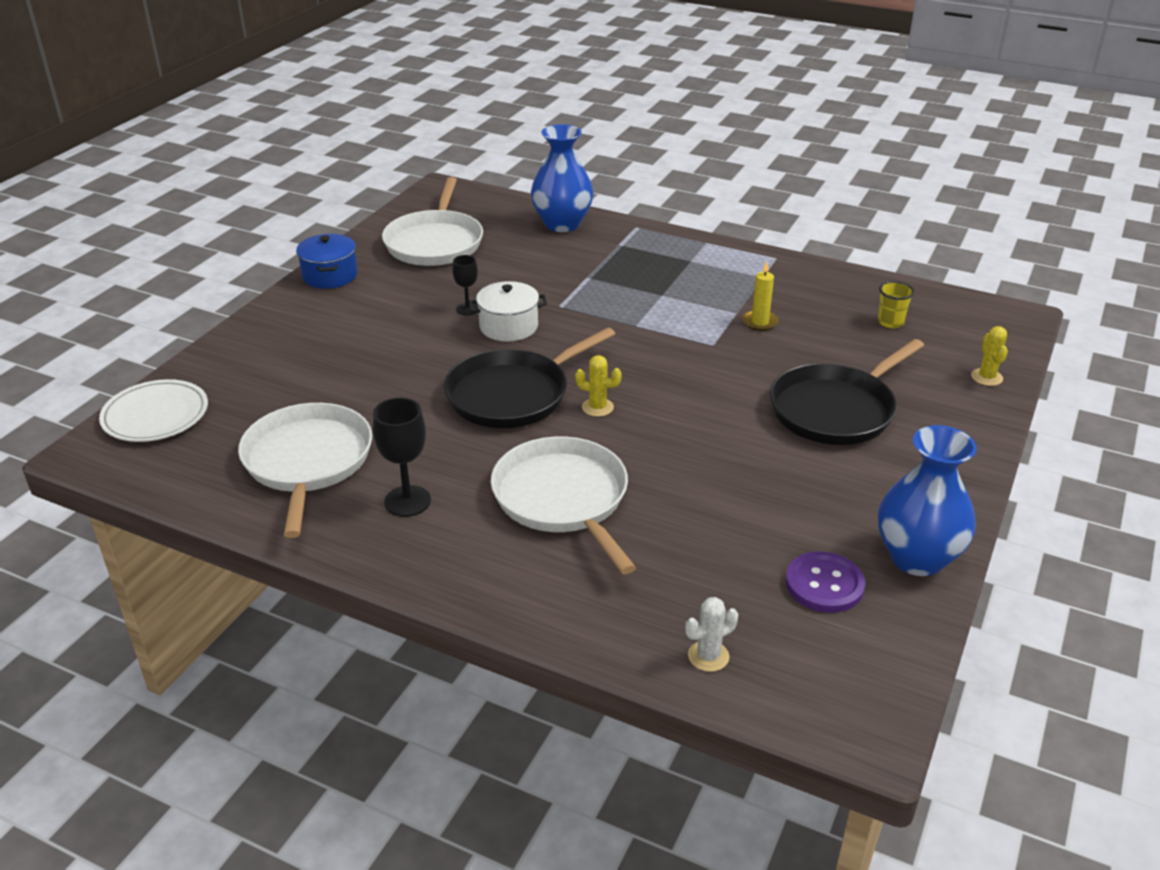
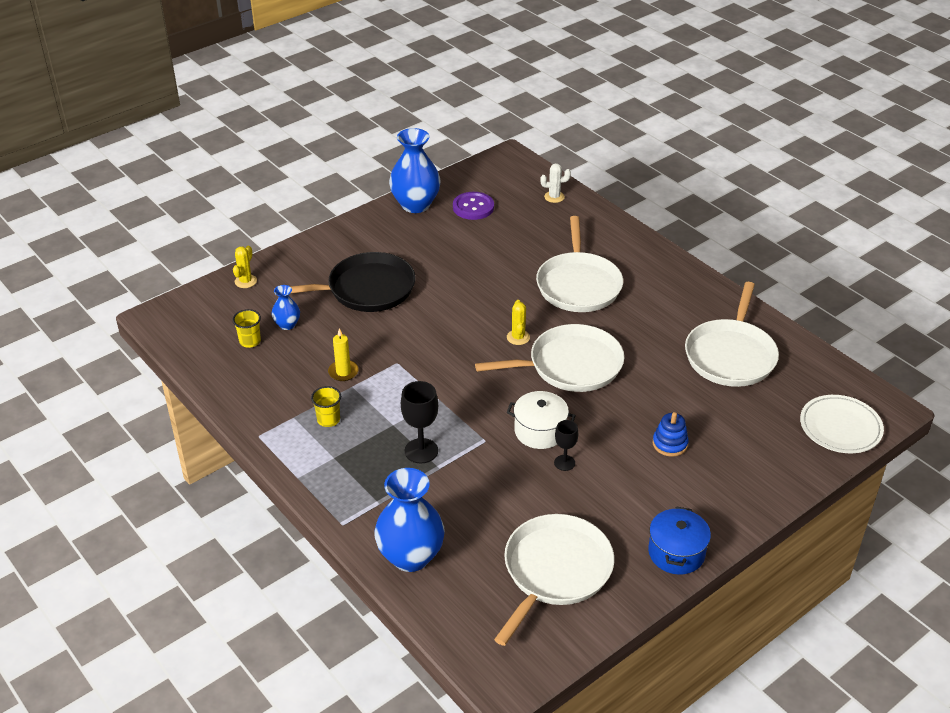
camera: 155 degrees left, 5 degrees up
(361, 350) = (670, 444): none -> blue stacking toy
(407, 501) = (672, 310): black goblet -> black goblet (421, 451)
(513, 394) = (570, 365): black pan -> white pan
(597, 407) = (518, 337): yellow cactus -> yellow cactus turned 45 degrees clockwise
(727, 283) = (328, 420): none -> yellow cup
(875, 347) = (287, 324): none -> blue vase

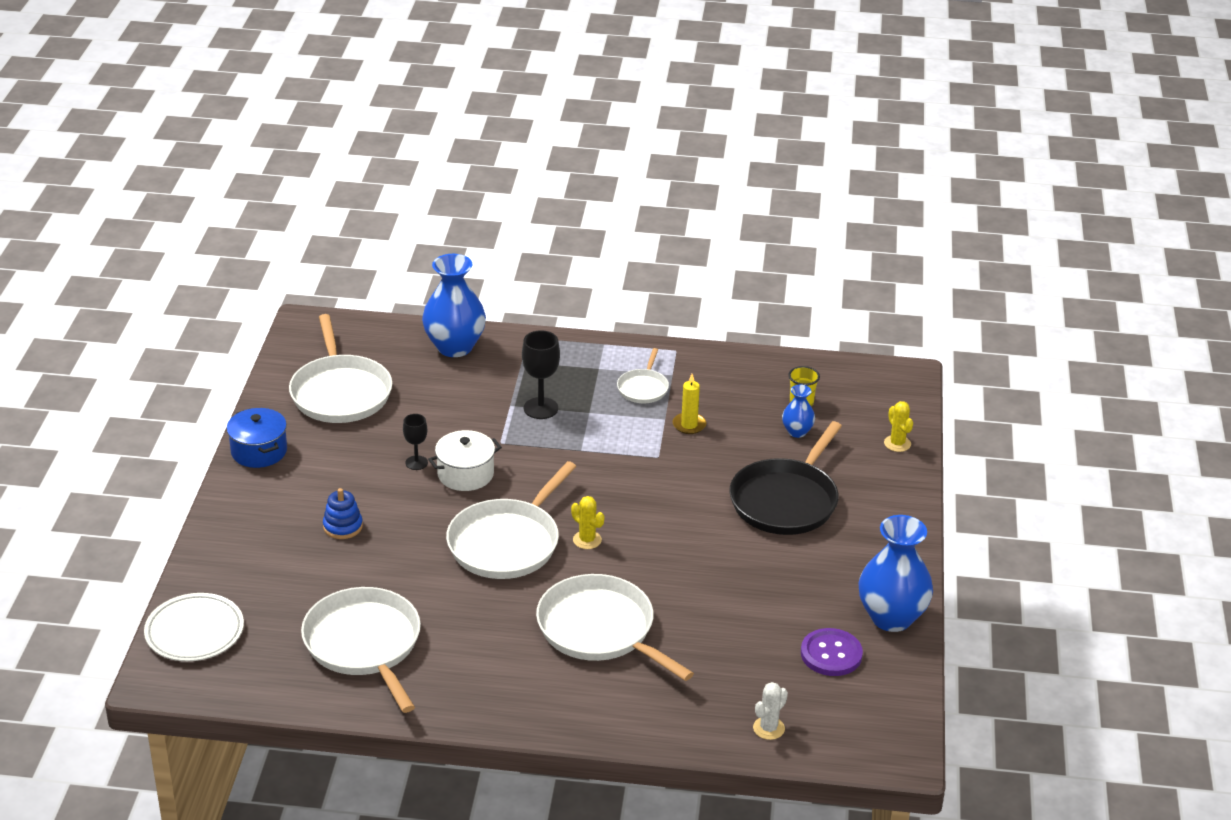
camera: 135 degrees right, 5 degrees down
(328, 420) = (643, 388): yellow cup -> white pan

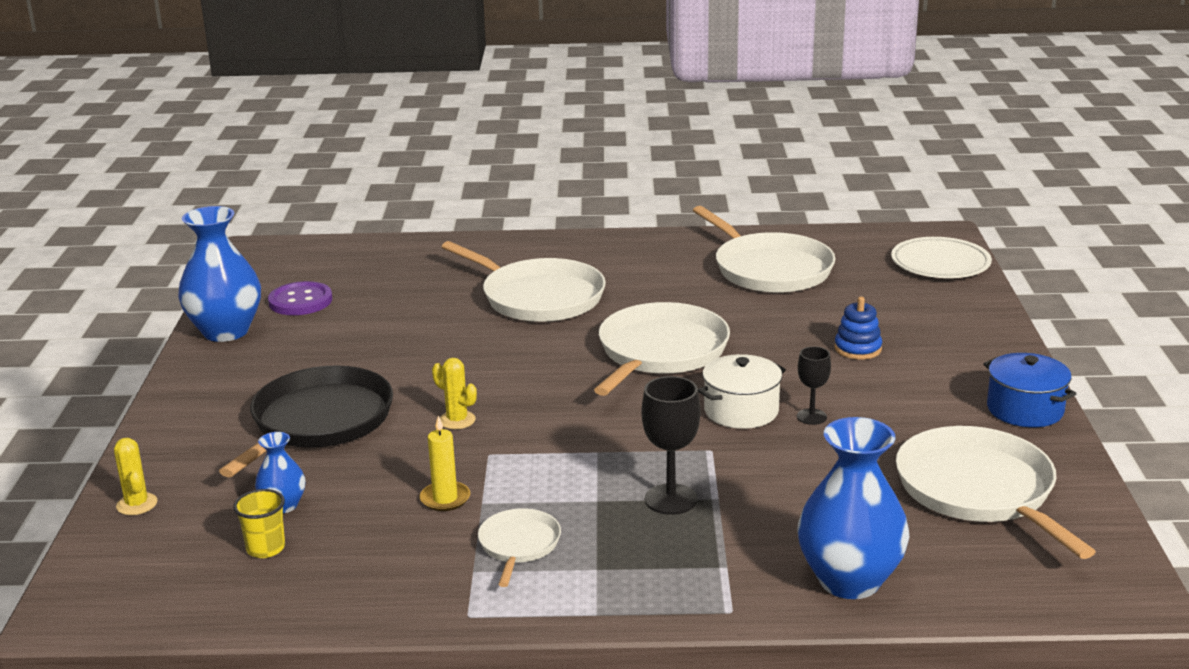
camera: 175 degrees right, 10 degrees down
(587, 540) = (567, 363): yellow cactus -> yellow cactus (457, 420)
(768, 728) = (373, 253): white cactus -> none

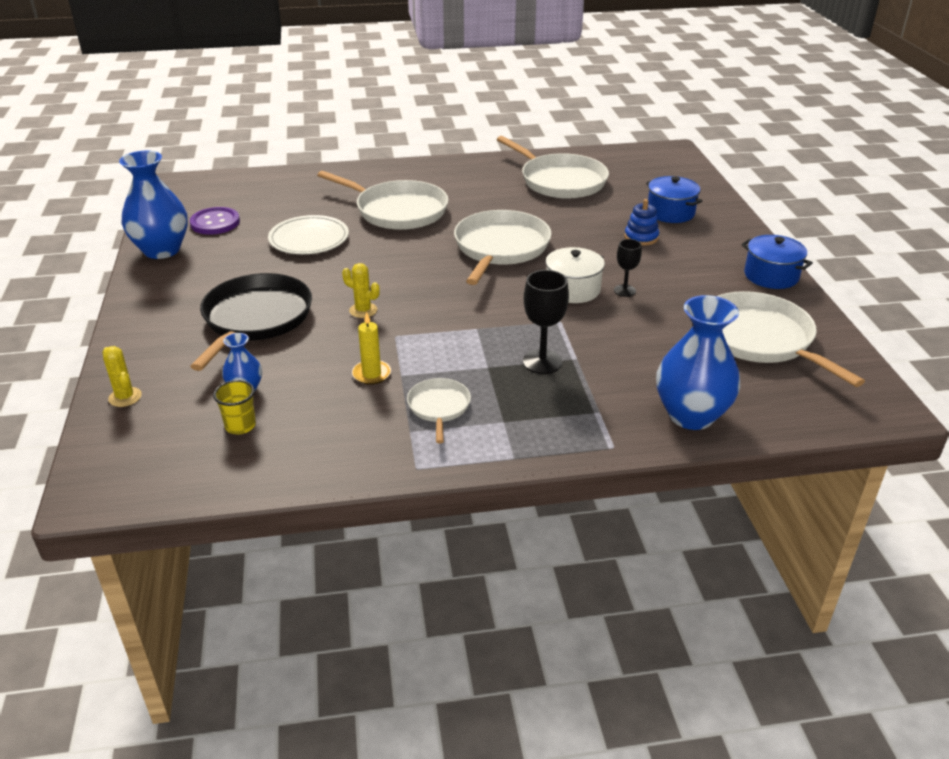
camera: 10 degrees left, 10 degrees up
(910, 318) = (670, 212): none -> blue pot
(940, 263) = (678, 171): white plate -> white plate (309, 239)

